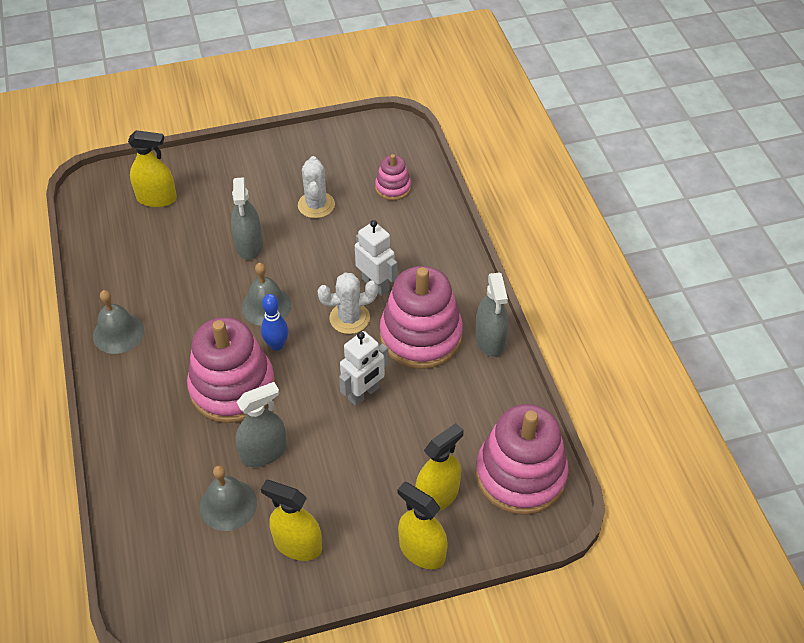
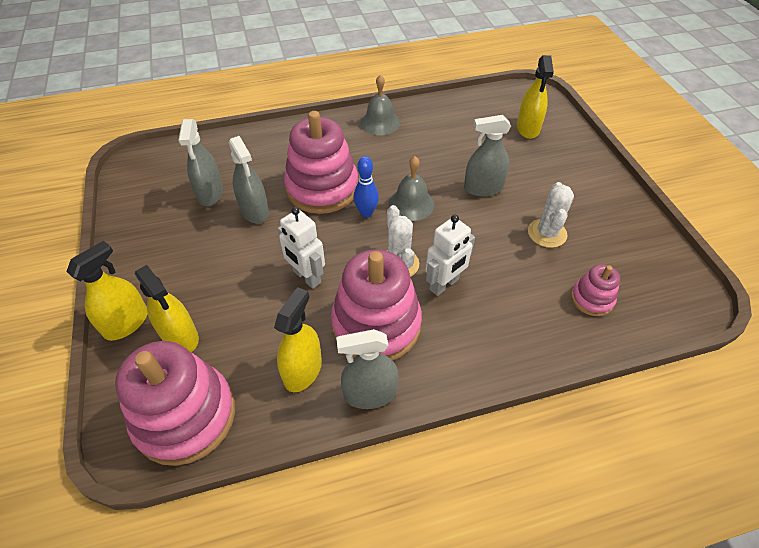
camera: 90 degrees right, 0 degrees up
(228, 504) = (210, 193): grey bell -> grey spray bottle
(297, 544) = (162, 236): yellow spray bottle -> yellow spray bottle (303, 370)
(316, 205) = (547, 233): white cactus -> white cactus turned 75 degrees counterclockwise

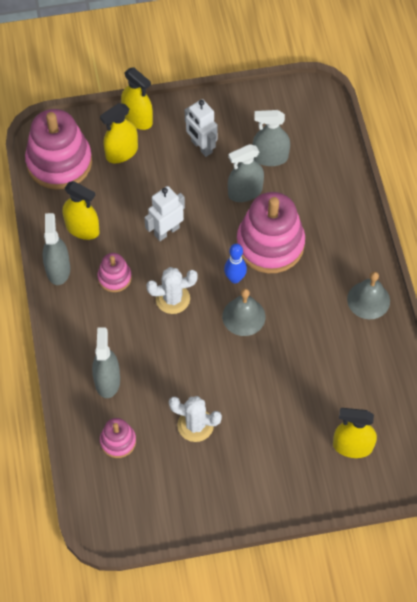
camera: 95 degrees right, 10 degrees up
(376, 324) = (114, 277): pink stacking toy -> pink stacking toy, size x0.49
(444, 284) = (147, 330): white robot -> white robot (201, 147)
(483, 188) = (260, 382): grey spray bottle -> grey spray bottle (107, 381)

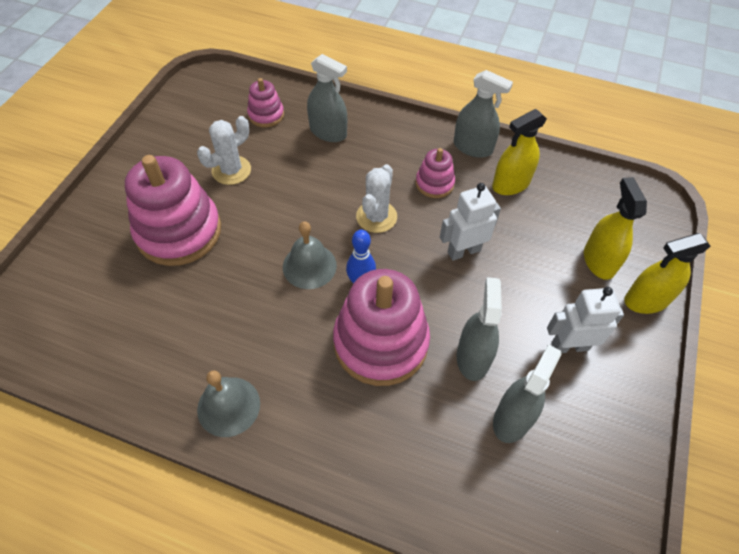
camera: 120 degrees right, 5 degrees down
(59, 162) = (611, 201): pink stacking toy -> pink stacking toy (179, 231)
(166, 231) = (463, 251): white robot -> white robot turned 105 degrees counterclockwise
(352, 446) = (90, 280): yellow spray bottle -> none

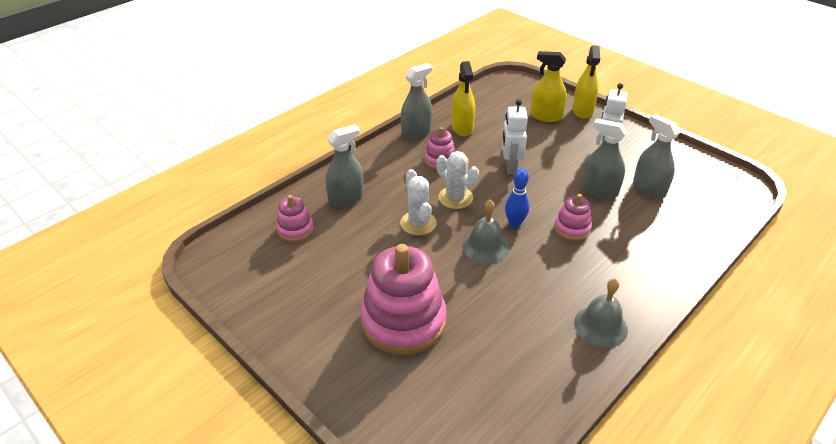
camera: 65 degrees left, 15 degrees down
(231, 170) = (350, 268): white cactus -> white cactus (418, 223)
(380, 342) = (572, 228): pink stacking toy -> pink stacking toy, size x0.49

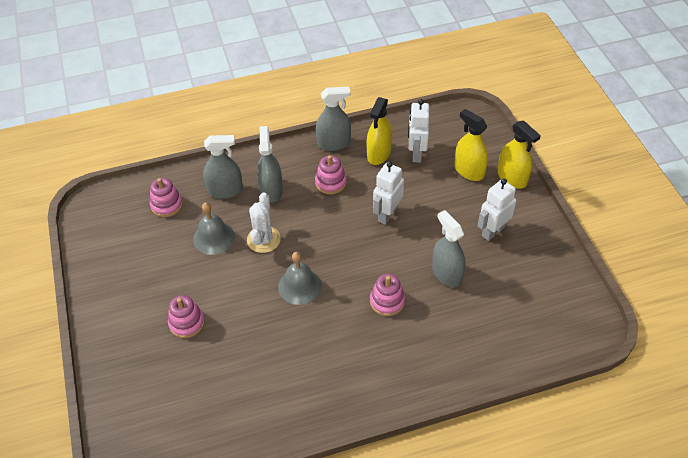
camera: 30 degrees right, 10 degrees up
(403, 321) = (187, 323): pink stacking toy -> pink stacking toy, size x0.49
(455, 198) = (313, 227): white cactus -> none
(493, 118) = (416, 153): none -> white robot
(514, 223) = (342, 274): blue bowling pin -> none
(582, 110) = (512, 178): yellow spray bottle -> yellow spray bottle turned 75 degrees counterclockwise
(600, 326) = (331, 400): grey bell -> grey bell (214, 237)
(649, 189) = (495, 292): grey spray bottle -> grey spray bottle (271, 190)

